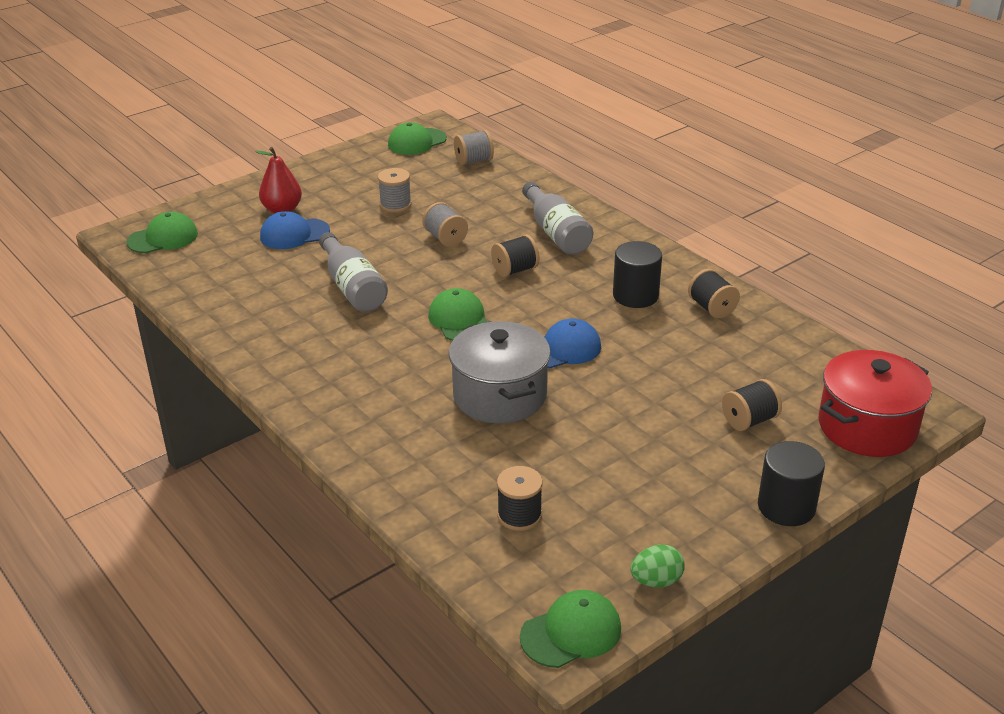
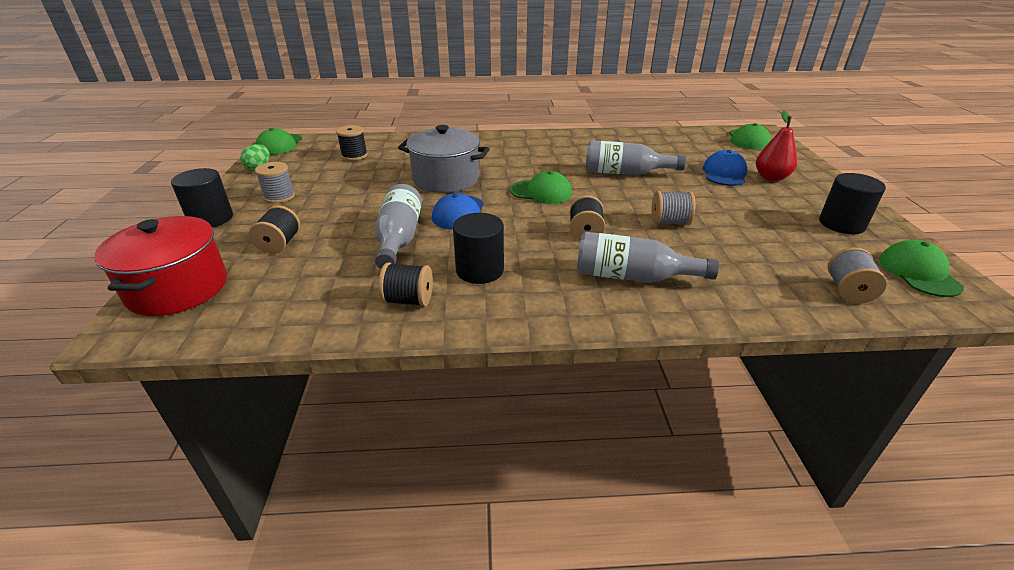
camera: 125 degrees right, 0 degrees up
(361, 171) = (841, 224): none -> black cylinder
(395, 205) = (753, 220): grey spool -> grey spool (279, 197)
(649, 357) = (399, 239): none -> grey bottle

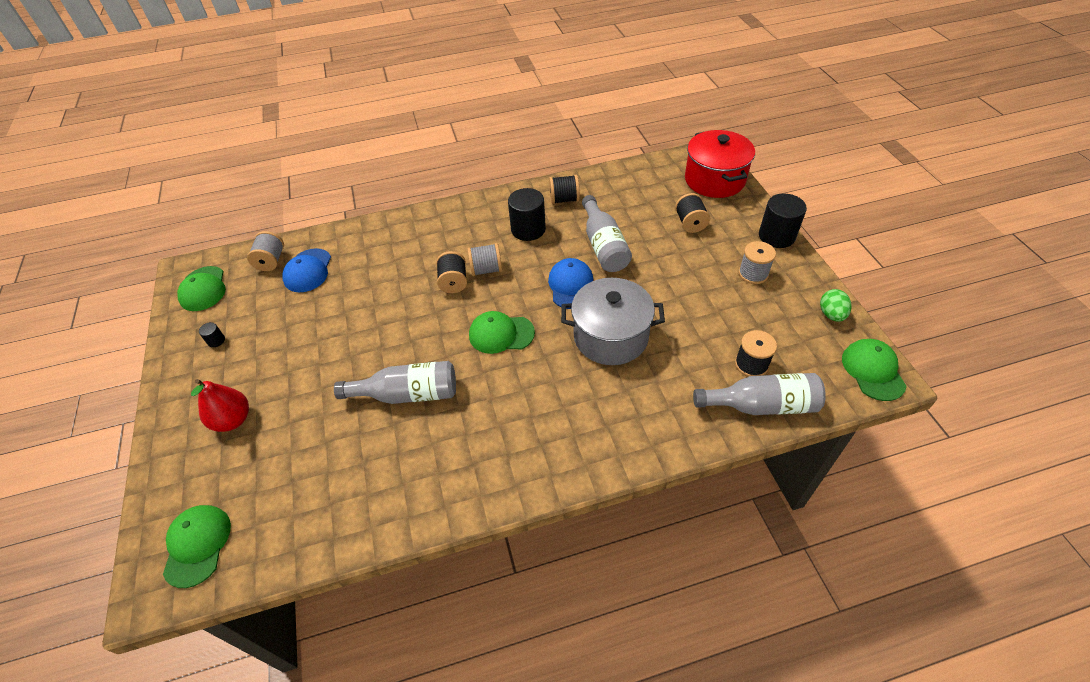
camera: 170 degrees right, 15 degrees up
(632, 276) = (419, 245): grey bottle -> grey bottle (761, 405)
(669, 222) = (377, 311): grey spool -> grey spool (486, 269)
(724, 173) = (285, 419): blue cap -> blue cap (308, 270)
(841, 224) = (216, 340): black cylinder -> black cylinder, size x0.44

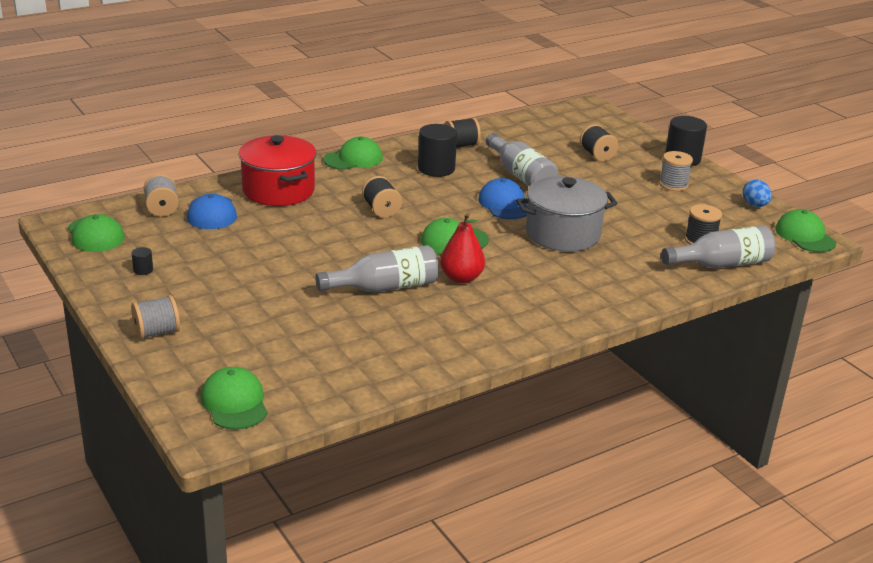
camera: 20 degrees left, 20 degrees down
(233, 420) = (207, 321): red pear -> red pear (461, 278)
(460, 210) = (353, 159): none -> green cap
(486, 269) = (410, 199): grey spool -> grey spool (157, 332)
(714, 180) = (604, 124): red pot -> red pot (278, 190)
(831, 314) = (754, 205): green egg -> blue egg

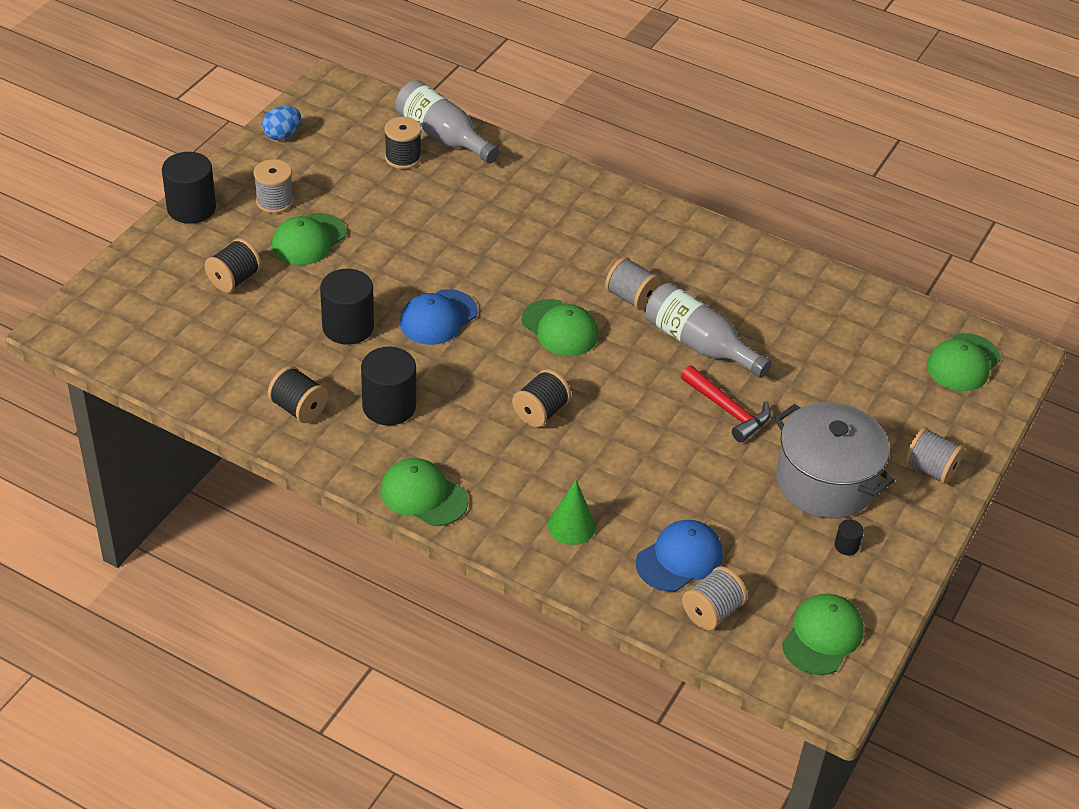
camera: 120 degrees left, 15 degrees up
(278, 190) = (571, 526): red pot -> green cone
(308, 274) = (728, 410): none -> red hammer
(461, 278) = (631, 297): red pear -> grey spool
(520, 175) = (348, 327): grey bottle -> black cylinder
(563, 234) = (472, 254): grey pot -> grey pot (825, 482)
(805, 236) = (331, 93): green cap -> green cap (308, 240)

